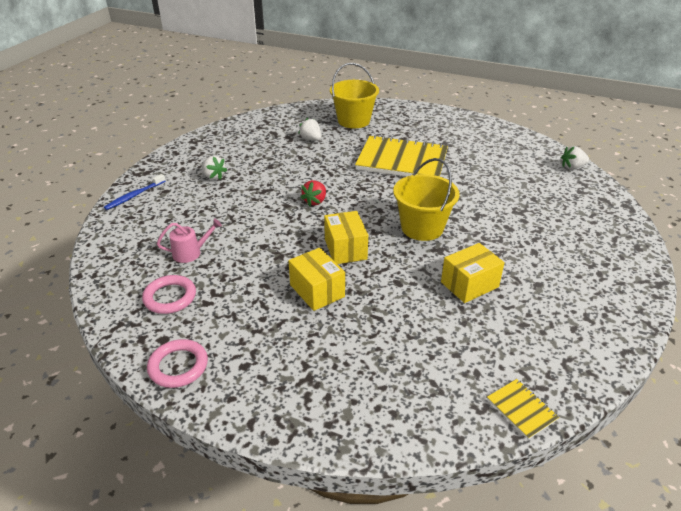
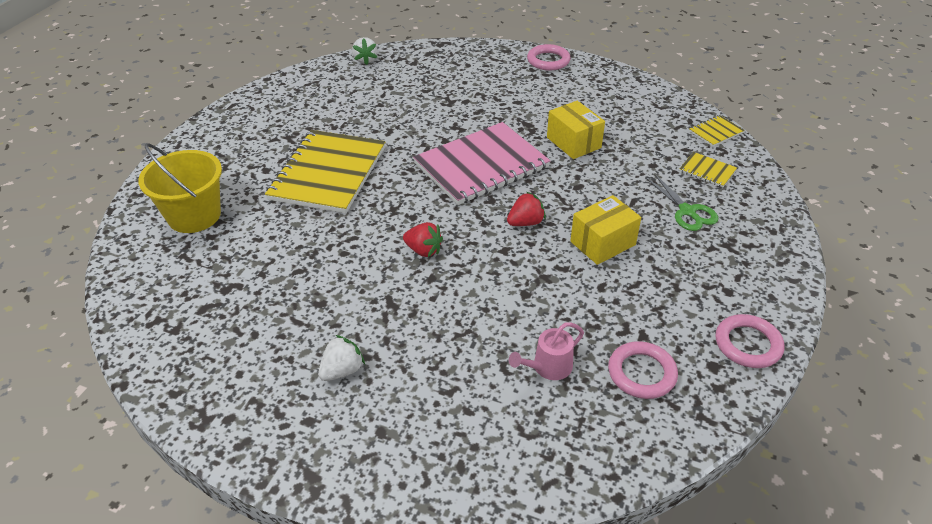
camera: 90 degrees left, 5 degrees up
(134, 195) = (394, 476): blue toothbrush -> none
(190, 253) = (548, 367): pink watering can -> pink watering can turned 105 degrees counterclockwise
(311, 139) = (243, 261): white strawberry -> none
(345, 249) = (525, 222): yellow box -> red strawberry
(361, 355) = (687, 211): none -> green scissors
(422, 228) = (481, 165): yellow bucket -> pink notebook
(435, 385) = (707, 171): none -> yellow notebook
(631, 277) = (548, 60): none -> pink ring

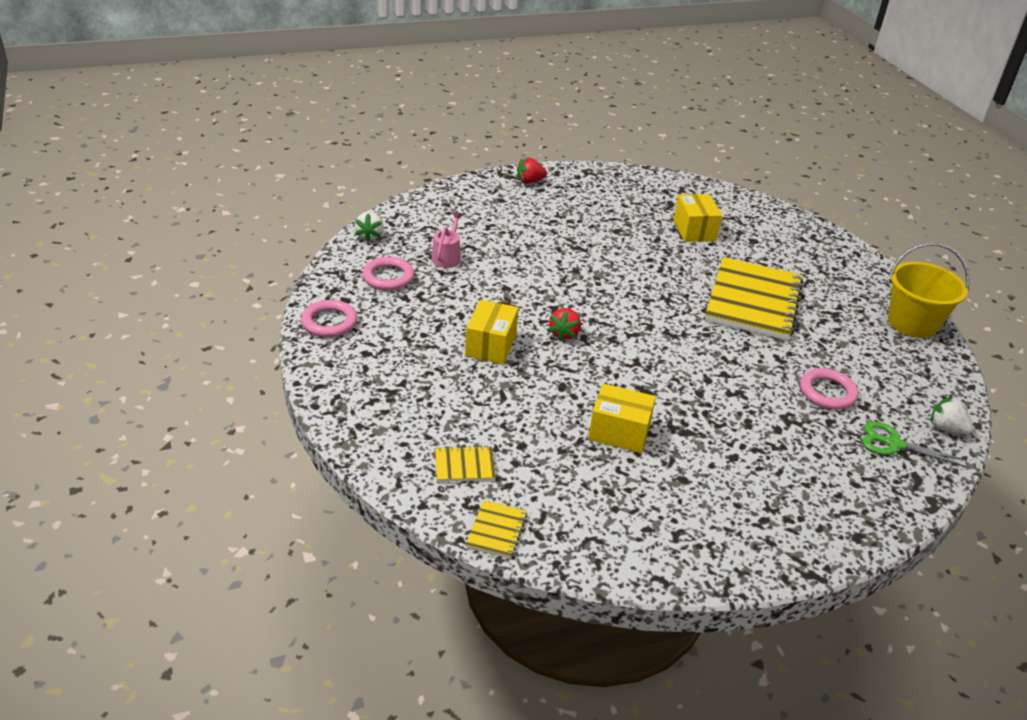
camera: 135 degrees right, 5 degrees down
(194, 216) = (772, 237): yellow bucket -> yellow bucket (912, 323)
(246, 261) = (694, 230): none -> yellow box
(328, 173) = (753, 301): yellow notebook -> yellow notebook turned 45 degrees clockwise
(342, 370) = (555, 211): white strawberry -> white strawberry (370, 236)
(423, 250) = (605, 282): red strawberry -> red strawberry (529, 181)
(481, 165) = (661, 365): pink notebook -> none
(548, 60) = (793, 547): pink ring -> pink ring (827, 392)
(687, 211) = (448, 407): green scissors -> green scissors (893, 444)

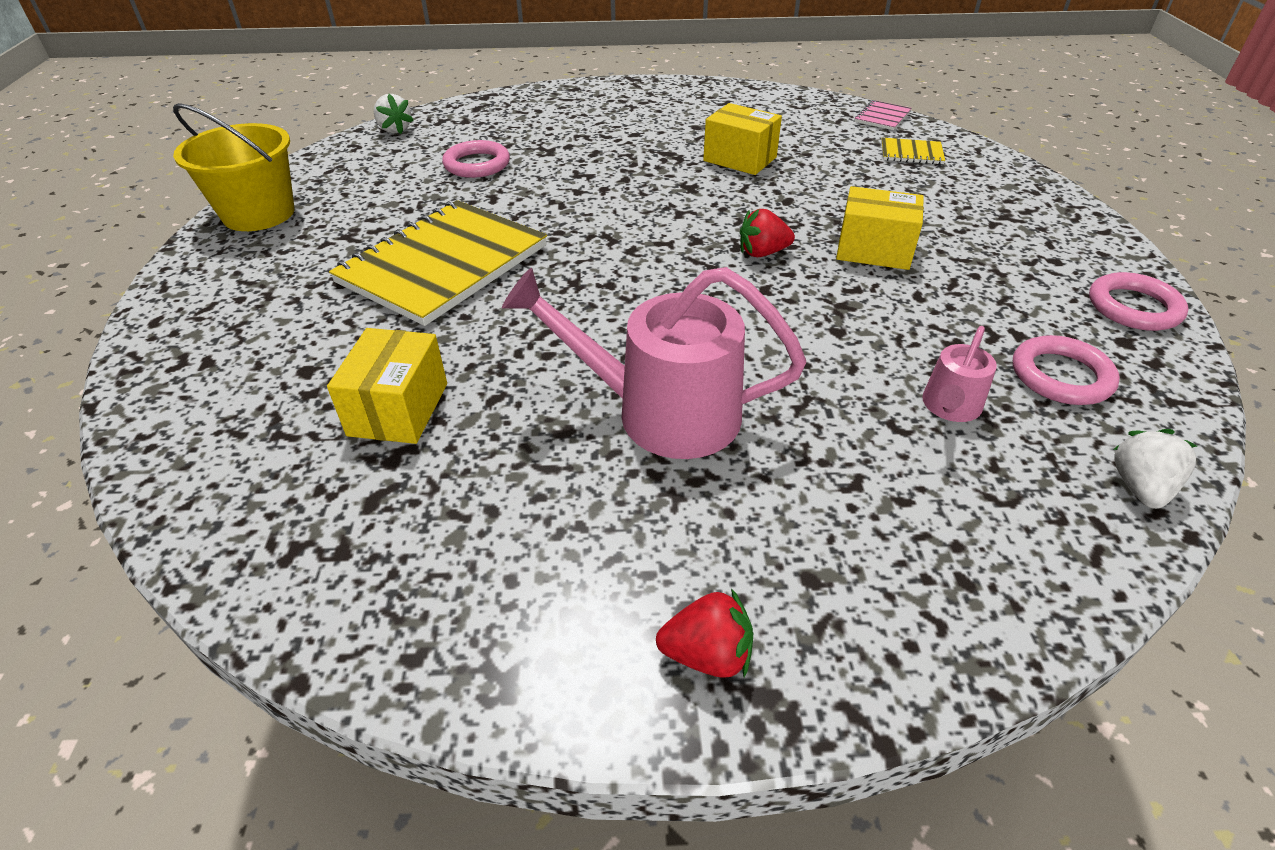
camera: 160 degrees left, 5 degrees up
(491, 345) = (874, 250): yellow box -> yellow box turned 75 degrees clockwise
(496, 530) = (882, 117): yellow notebook -> pink notebook
(564, 334) = (762, 253): red strawberry -> red strawberry turned 135 degrees counterclockwise
(579, 241) = (662, 413): none -> pink watering can
(893, 444) = (465, 126): green scissors -> none

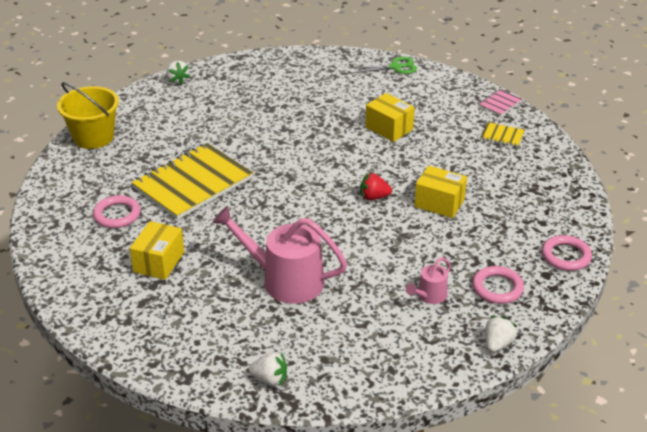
camera: 10 degrees right, 5 degrees down
(477, 164) = (224, 114): pink ring -> pink ring (117, 215)
(707, 654) = (270, 379): red strawberry -> white strawberry
(713, 90) = (395, 67): none -> green scissors

